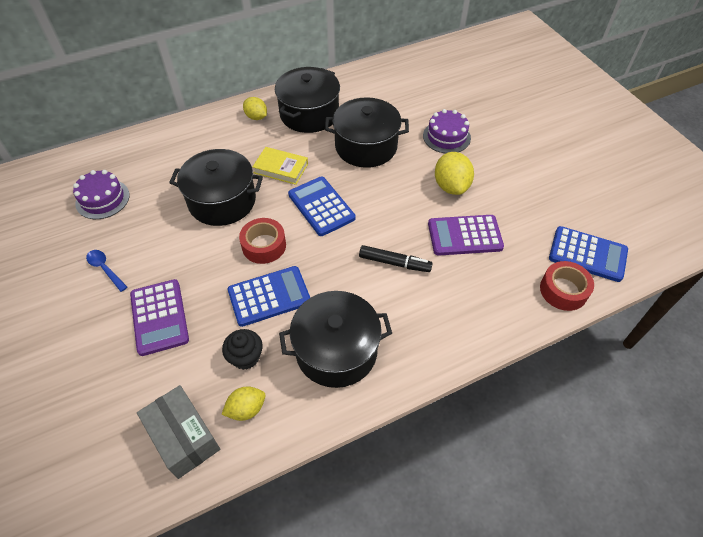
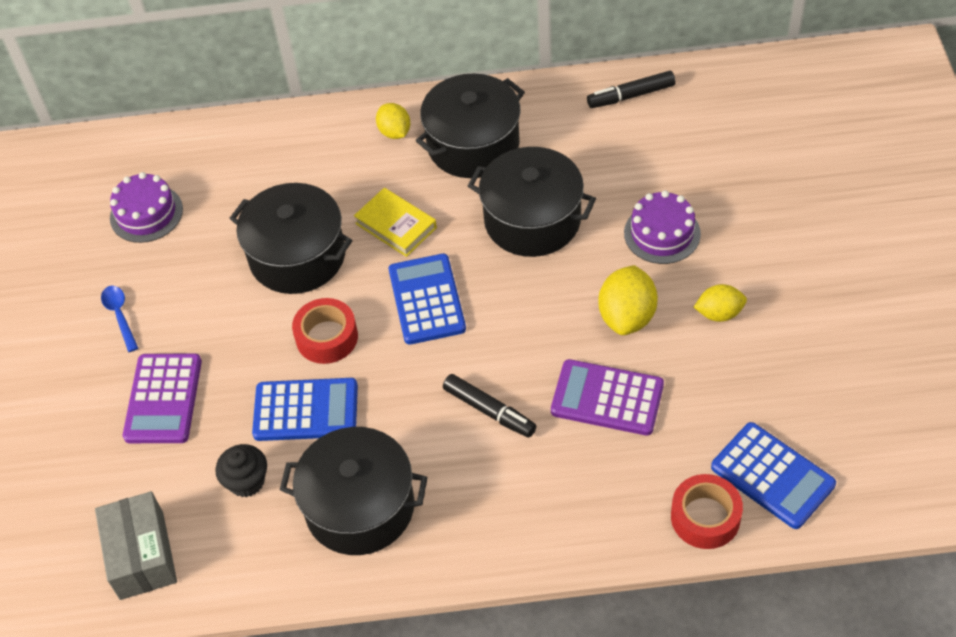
camera: 25 degrees right, 0 degrees up
(246, 409) = (223, 545): yellow lemon -> yellow lemon (719, 313)
(390, 71) = (631, 96): none -> black marker

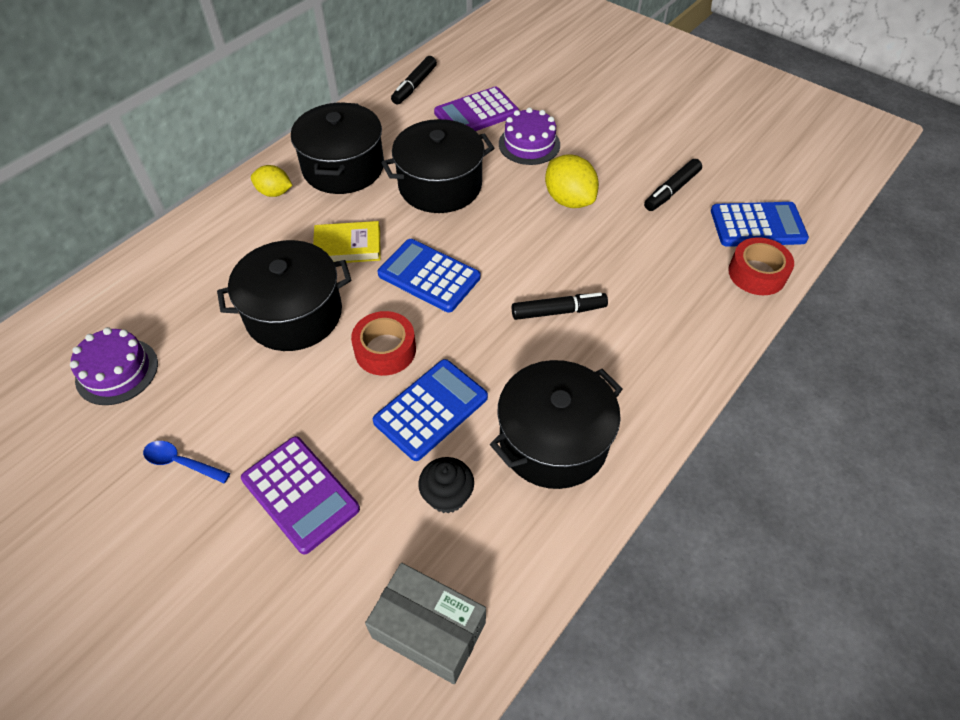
camera: 50 degrees left, 0 degrees up
(607, 398) = (618, 251): purple calculator -> purple calculator (476, 113)
(719, 313) = (616, 164): yellow lemon -> none
(736, 379) = (672, 190): none -> black marker

